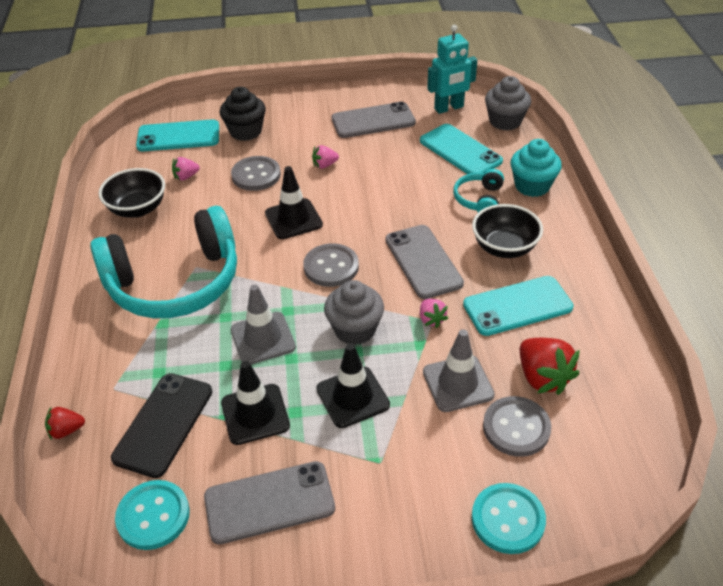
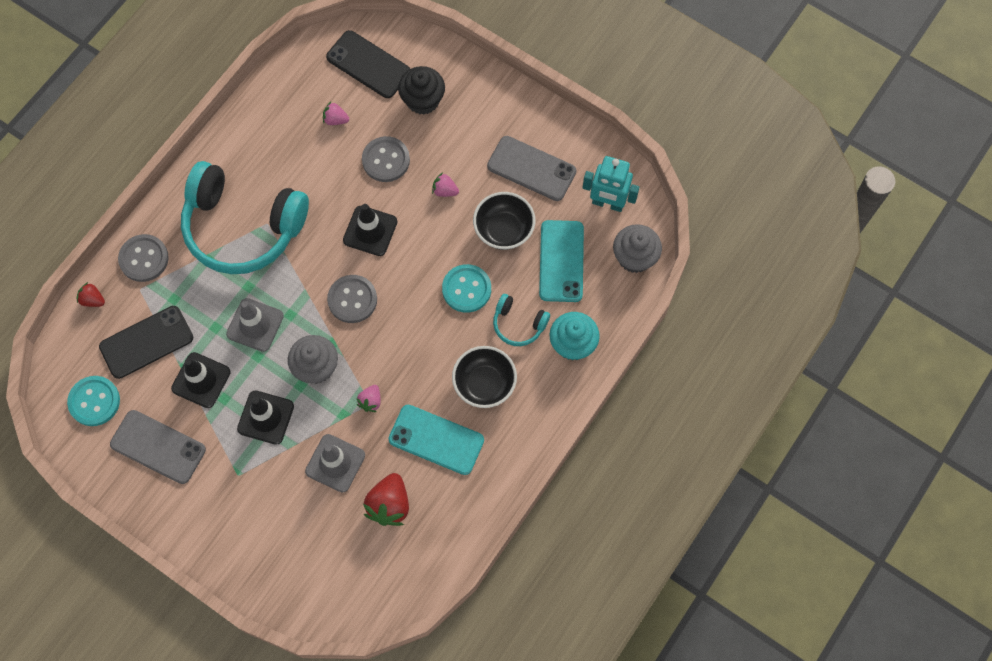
camera: 40 degrees right, 25 degrees up
(138, 209) = (275, 129): black bowl -> black bowl (504, 230)
(178, 136) = (368, 64): turquoise phone -> black phone
(423, 261) = (417, 348): grey phone -> none
(479, 199) = (518, 324): turquoise headphones -> turquoise headphones turned 120 degrees counterclockwise
(508, 519) = (268, 571): turquoise button -> turquoise button (466, 289)
(516, 428) = (335, 523): grey button -> grey button (144, 259)

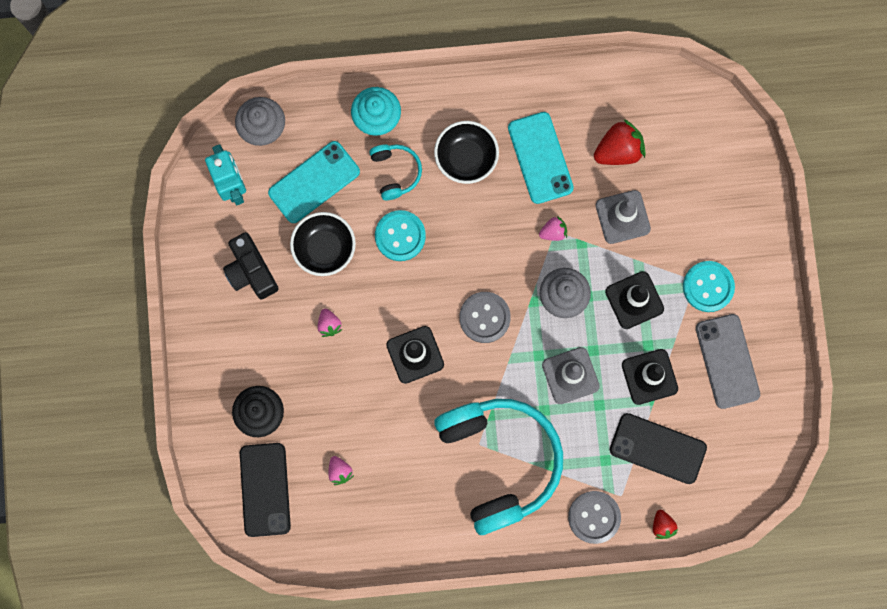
camera: 130 degrees left, 10 degrees up
(94, 401) = (737, 444): turquoise button -> turquoise button (708, 287)
(386, 160) = (342, 396): grey button -> none
(531, 169) = (251, 271): grey phone -> black camera

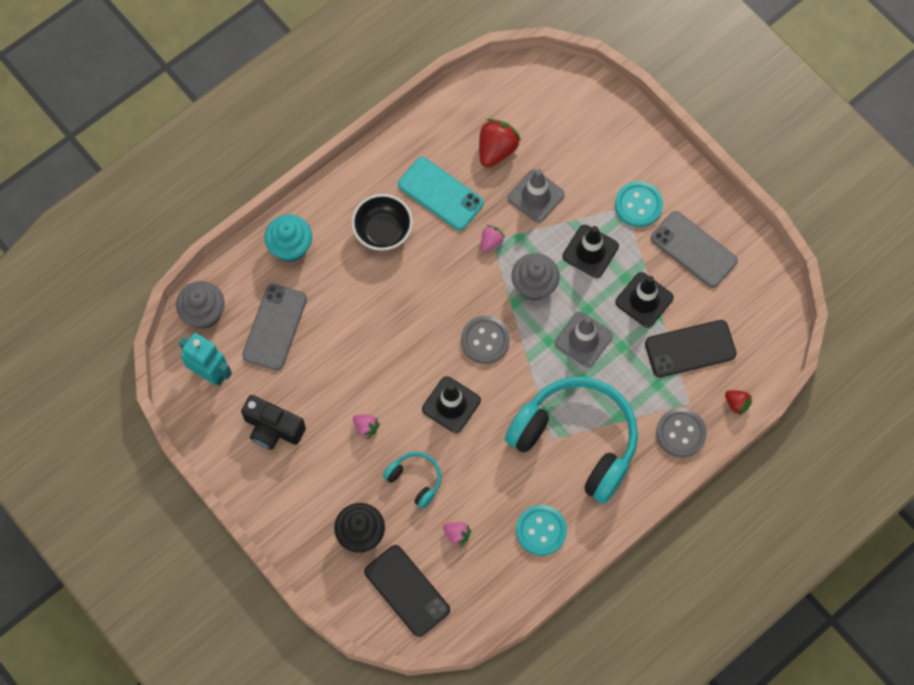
camera: 35 degrees left, 10 degrees down
(314, 182) = (275, 327): turquoise phone -> grey phone
(324, 249) = (320, 372): black bowl -> none
(395, 172) = (334, 277): turquoise headphones -> turquoise headphones (415, 480)
(400, 236) = (373, 323): turquoise button -> turquoise button (541, 530)

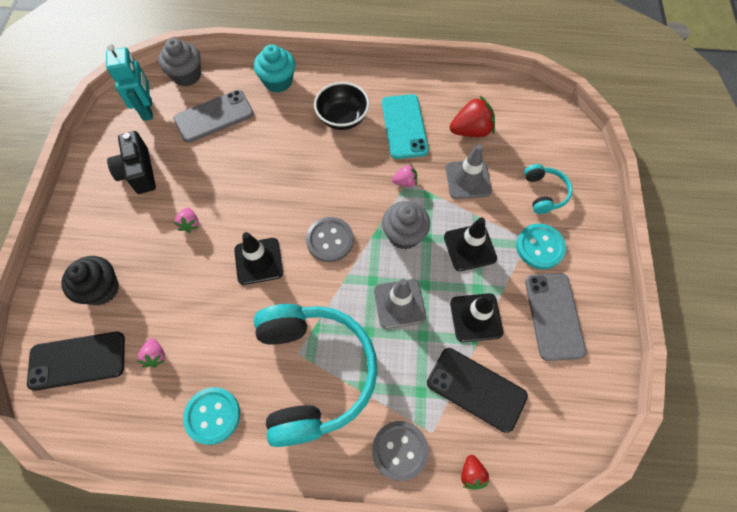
camera: 45 degrees right, 5 degrees down
(407, 591) = (77, 360): black phone -> black phone turned 75 degrees clockwise
(415, 480) = (176, 288): turquoise headphones -> turquoise headphones (544, 193)

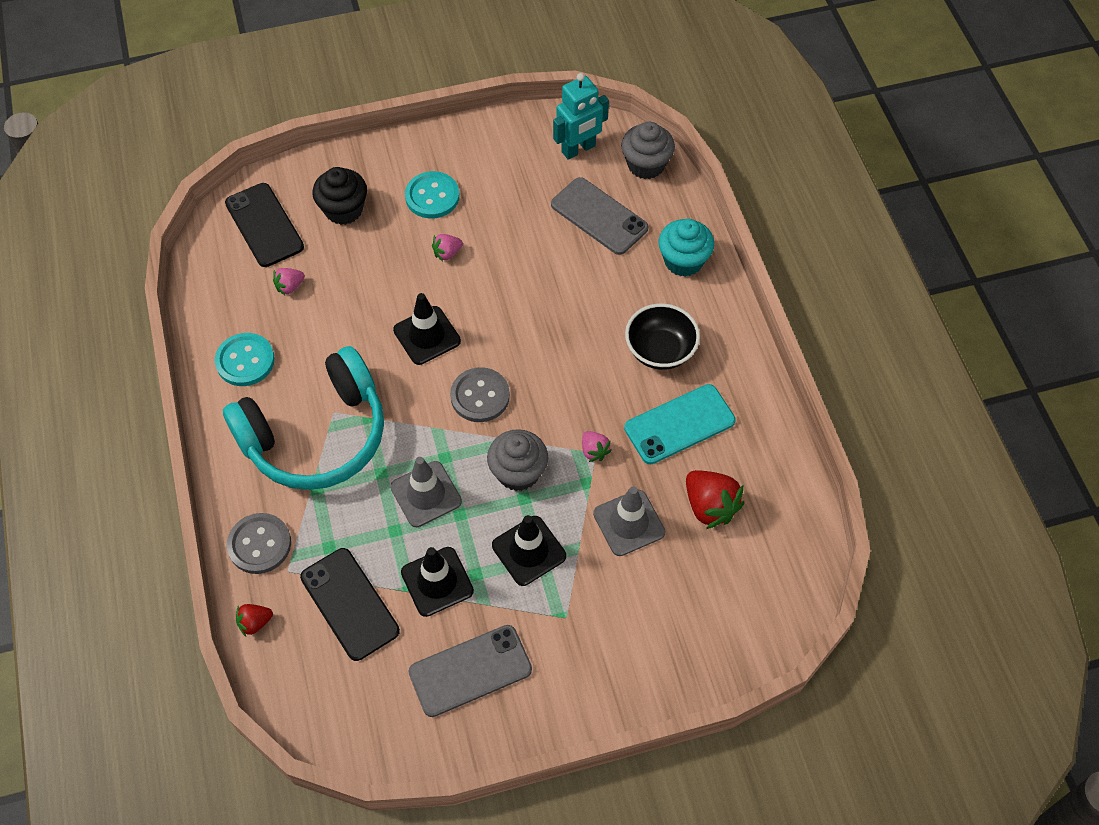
camera: 70 degrees right, 5 degrees down
(138, 172) = (492, 178): black camera -> none
(476, 389) = (350, 604): black phone -> black phone turned 45 degrees counterclockwise
(540, 247) = (561, 634): turquoise button -> turquoise button (432, 196)
(544, 193) = (647, 622): turquoise headphones -> none

